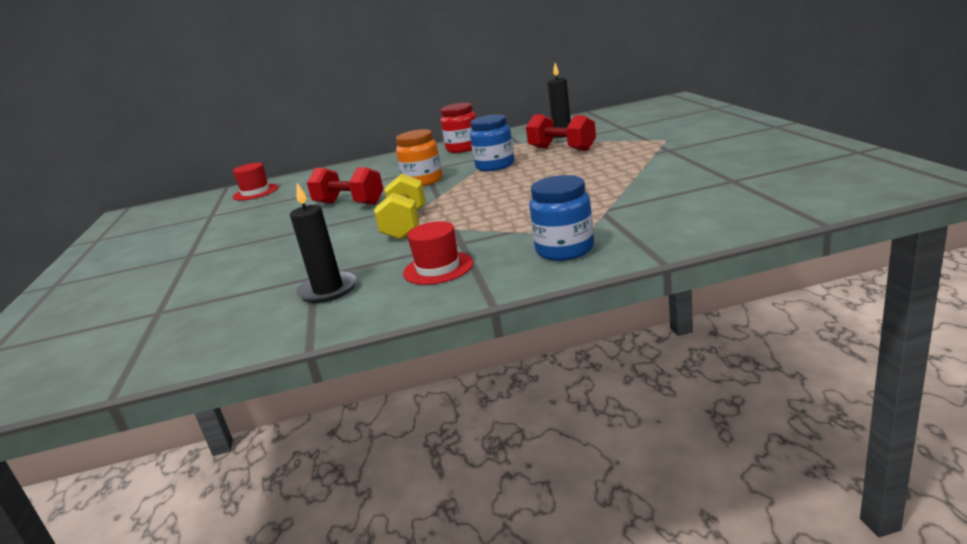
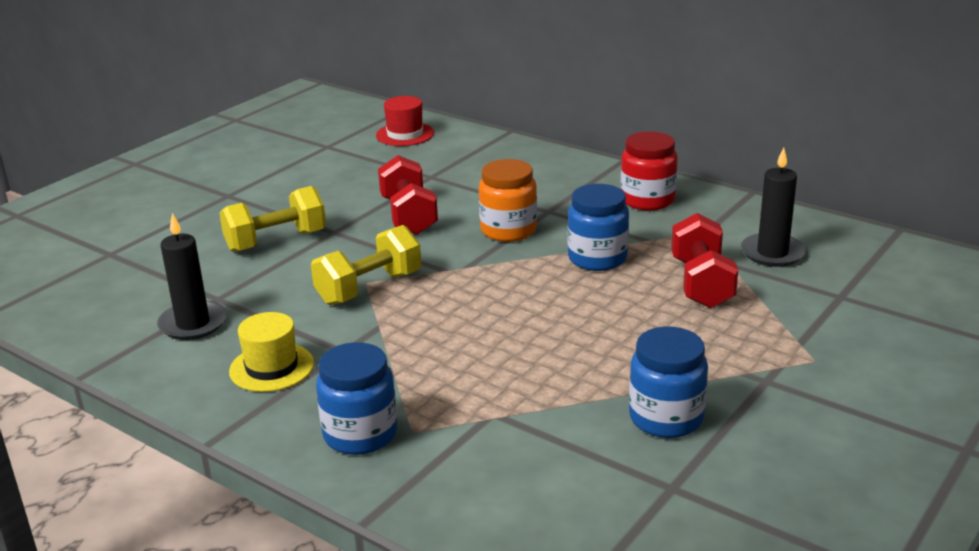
camera: 45 degrees right, 5 degrees up
(287, 246) = (276, 241): none -> yellow dumbbell
(438, 268) = (271, 367): red hat -> yellow hat
(669, 173) = (666, 418): none -> blue jar

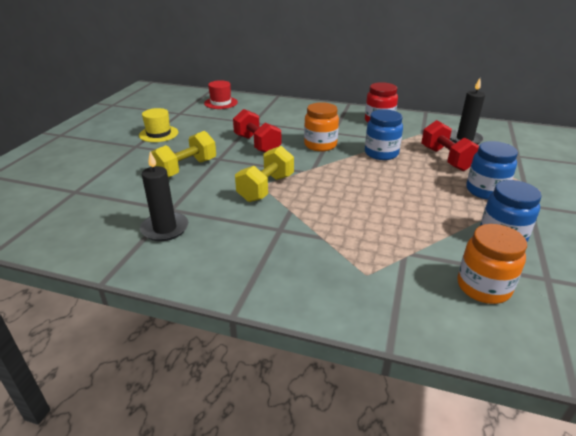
camera: 20 degrees left, 5 degrees up
(271, 367) = (240, 249): yellow hat -> yellow hat (158, 134)
(360, 434) = (335, 284): blue jar -> blue jar (485, 191)
(562, 478) = (483, 287): none -> orange jar

